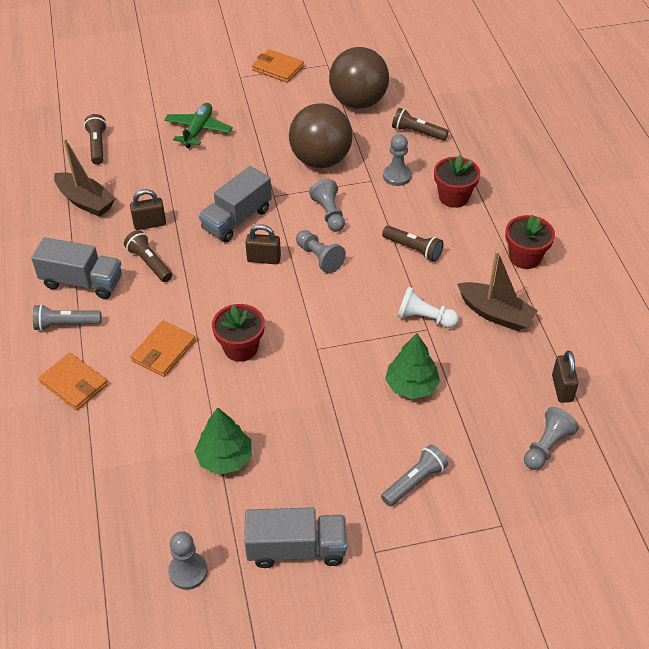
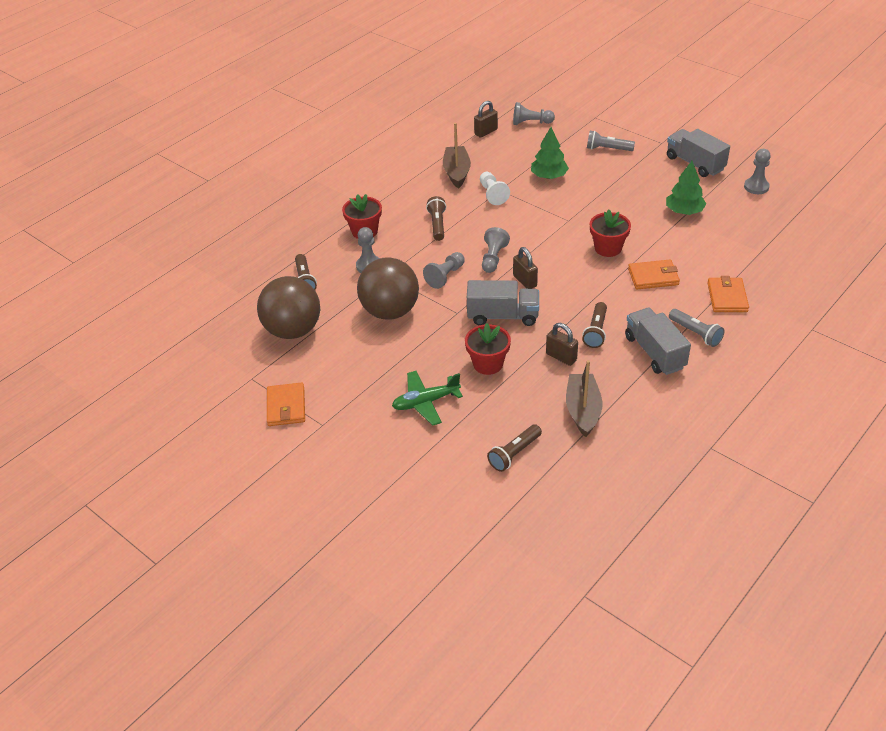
camera: 125 degrees left, 5 degrees down
(525, 257) = (393, 181): red flower pot -> red flower pot (488, 364)

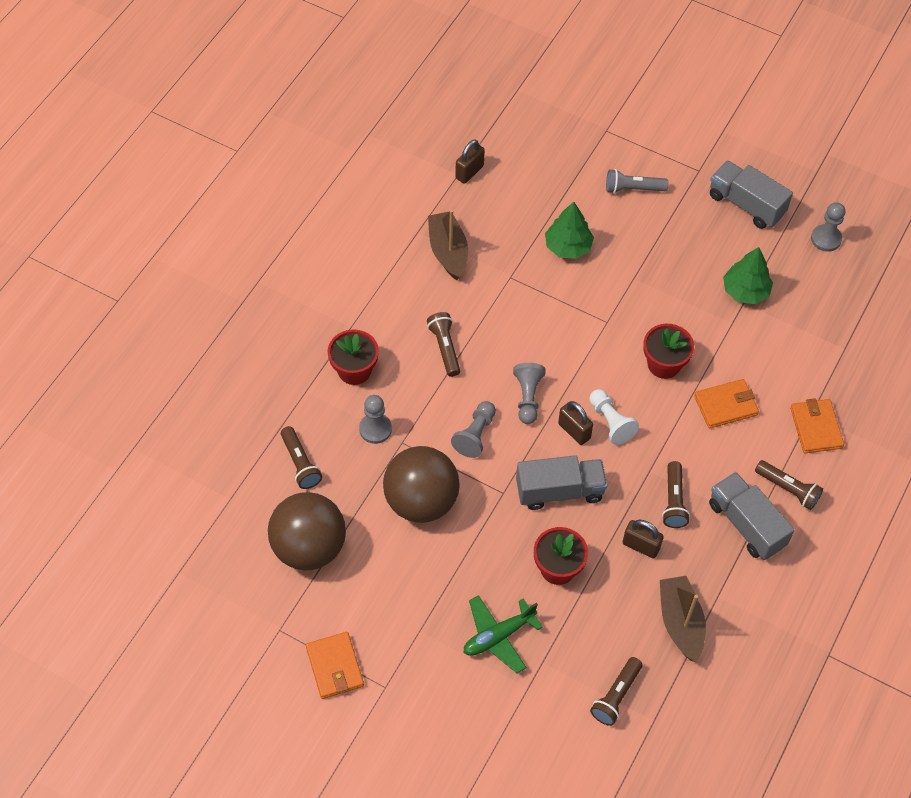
camera: 15 degrees left, 15 degrees up
(492, 194) = (503, 286): white pawn -> white pawn (610, 422)
(531, 123) = (525, 149): grey pawn -> none
(695, 333) = (788, 489): grey flashlight -> brown flashlight

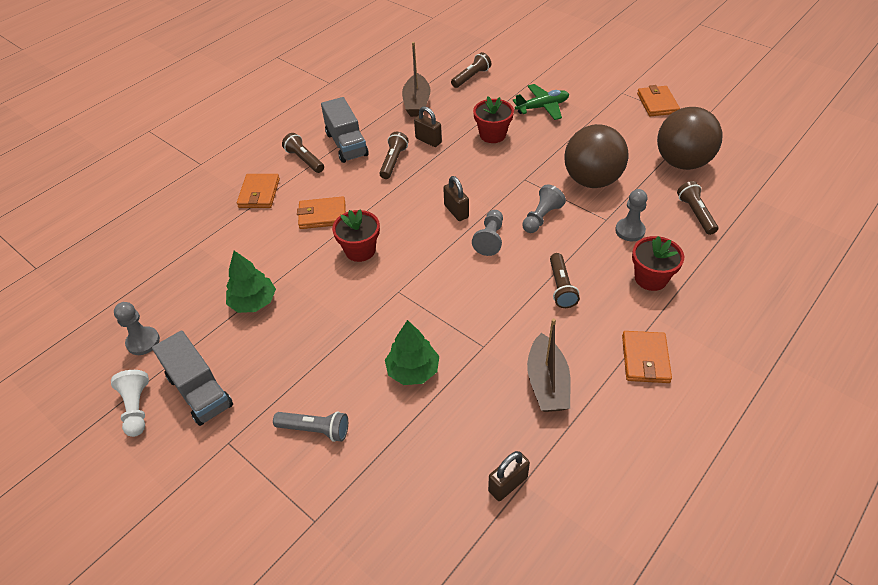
camera: 165 degrees left, 10 degrees down
(362, 284) = (645, 359): none -> orange wallet
(559, 491) = (479, 175): grey truck -> none
(610, 422) = (423, 214): white pawn -> white pawn (137, 408)

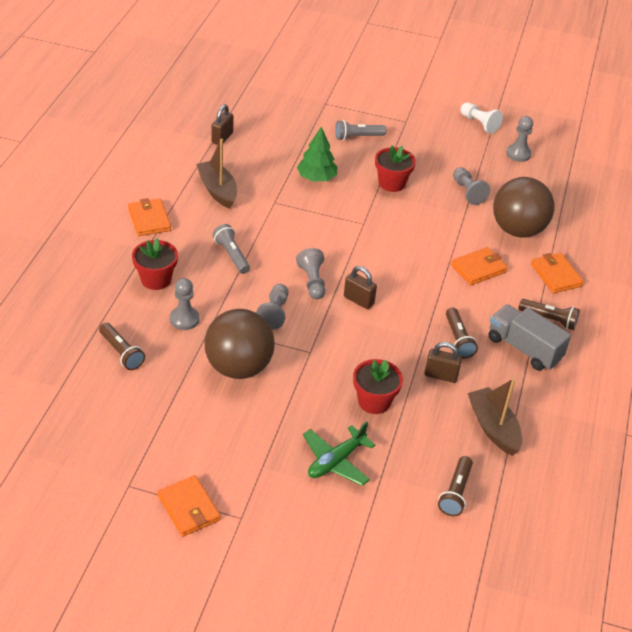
camera: 150 degrees right, 5 degrees down
(200, 391) = (449, 139): grey truck -> none
(253, 302) = (468, 192): green tree -> grey pawn
(360, 250) = (419, 246): red flower pot -> red flower pot (392, 183)
(561, 287) = (231, 255): brown flashlight -> grey flashlight
(682, 162) = (143, 416): brown ball -> brown ball (517, 230)

